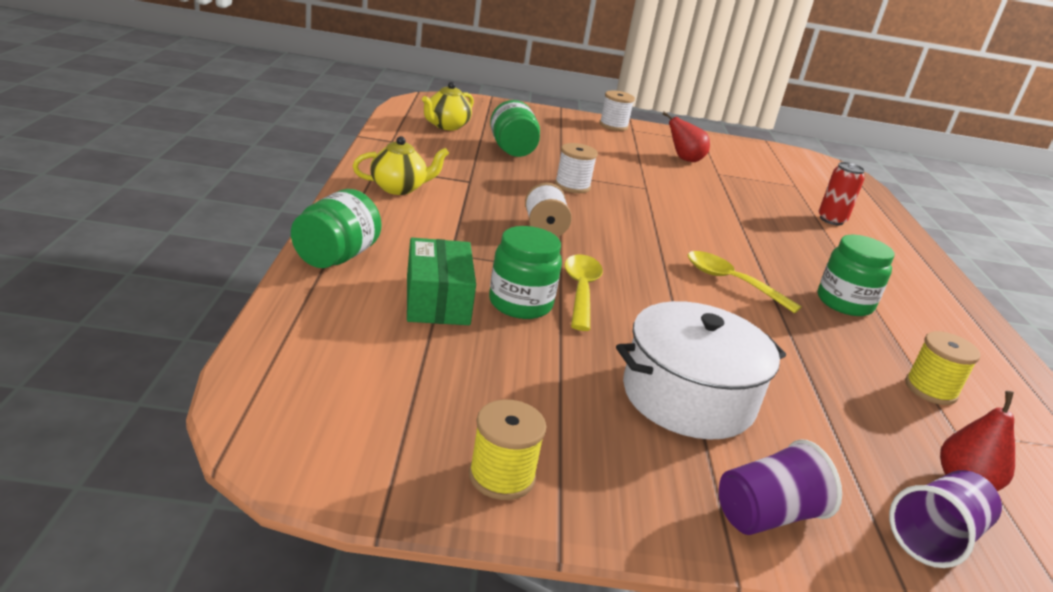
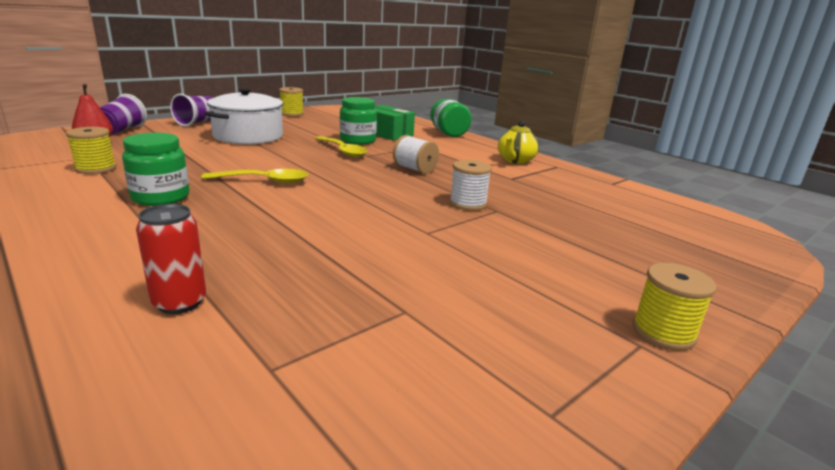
camera: 140 degrees right, 5 degrees down
(446, 126) = (653, 212): yellow teapot -> none
(512, 150) = (572, 215): green jar -> none
(613, 125) = (663, 332): white spool -> yellow spool
(684, 159) = (476, 312): red pear -> none

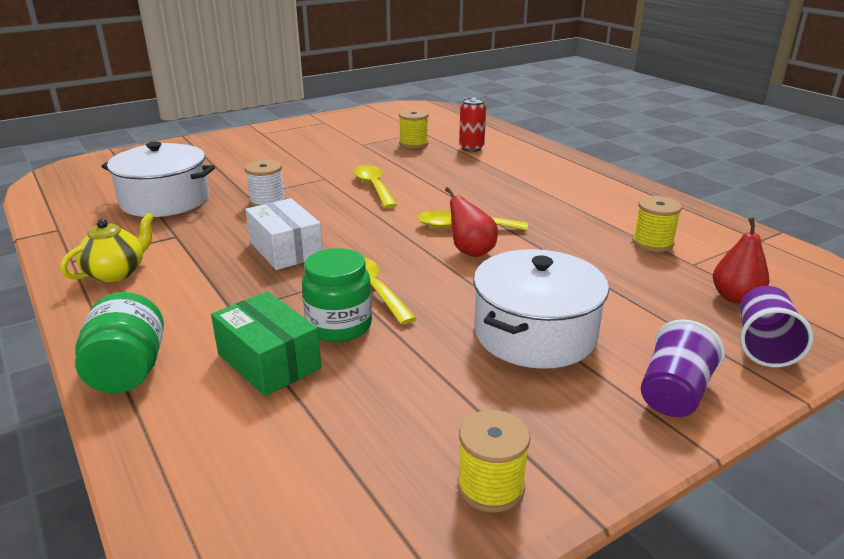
camera: 170 degrees left, 5 degrees up
(161, 197) = (544, 206): green jar -> none
(266, 166) = (471, 251): none -> red pear
(358, 220) = (374, 187): none -> yellow spoon
(415, 169) = (285, 249): white spool -> white box
(572, 205) = (165, 200): none -> white pot
(663, 332) = (243, 136): yellow spool -> yellow spool (413, 144)

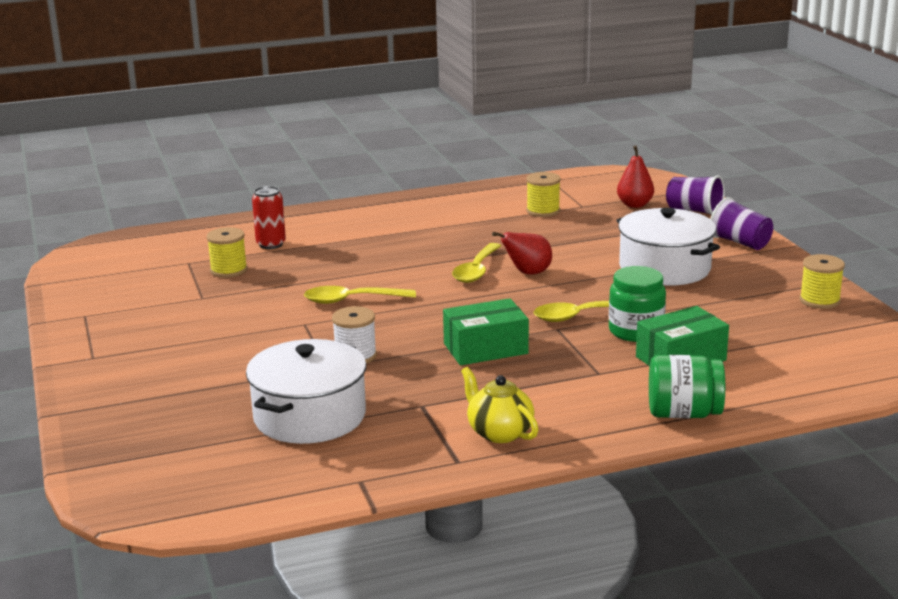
camera: 75 degrees left, 5 degrees down
(285, 249) = (485, 348): white box -> green box

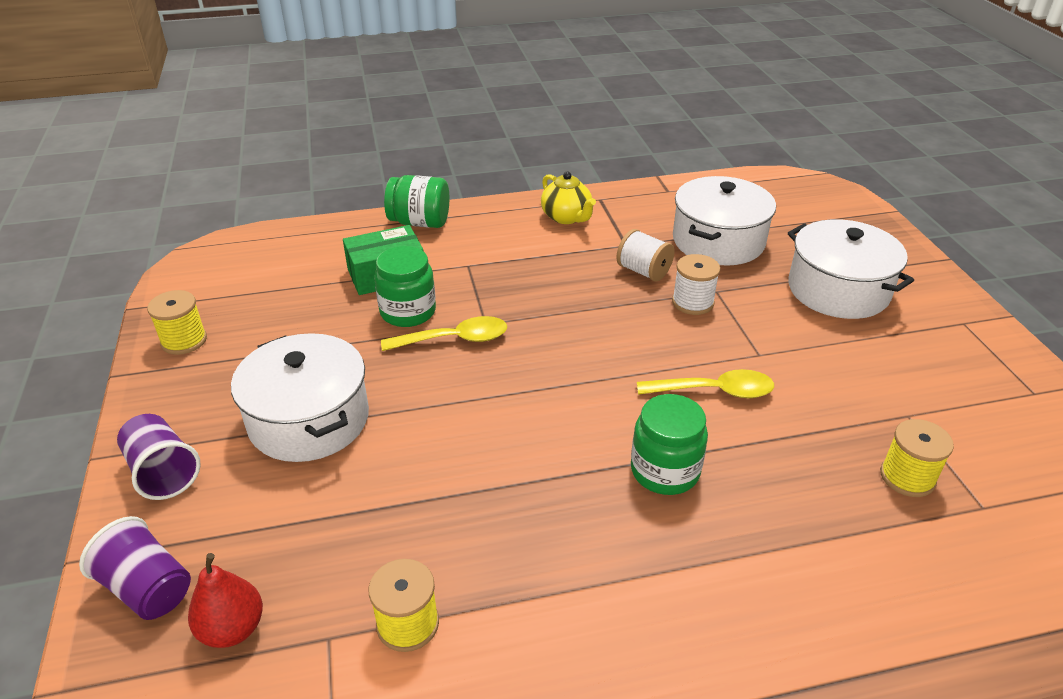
camera: 175 degrees left, 15 degrees up
(198, 376) = (838, 290): none -> white pot
(271, 244) = (878, 551): red can -> none
(397, 263) = (665, 471): none -> green jar
(403, 379) = (643, 271): none -> white spool
(476, 270) = (555, 440): yellow spoon -> none
(485, 348) = (564, 301): green box -> none
(527, 273) = (489, 427): red pear -> none

